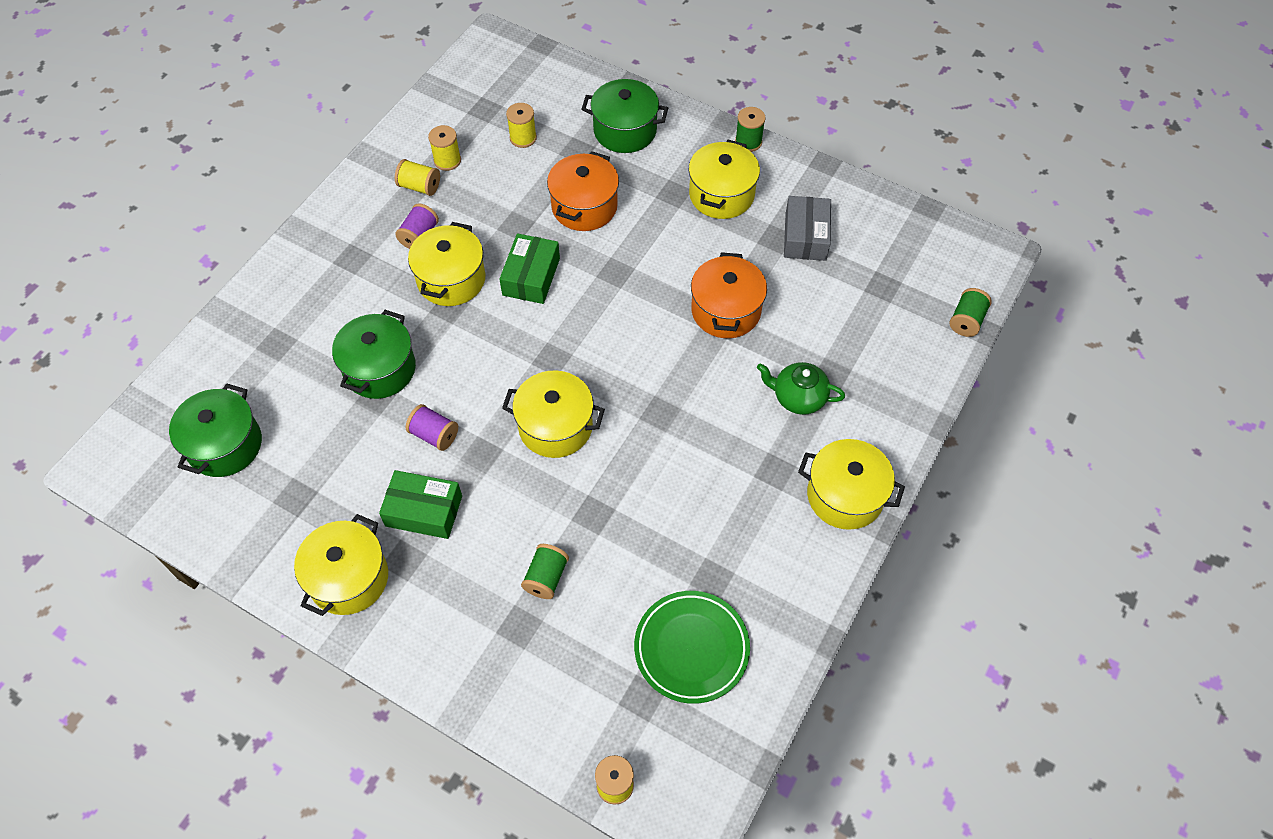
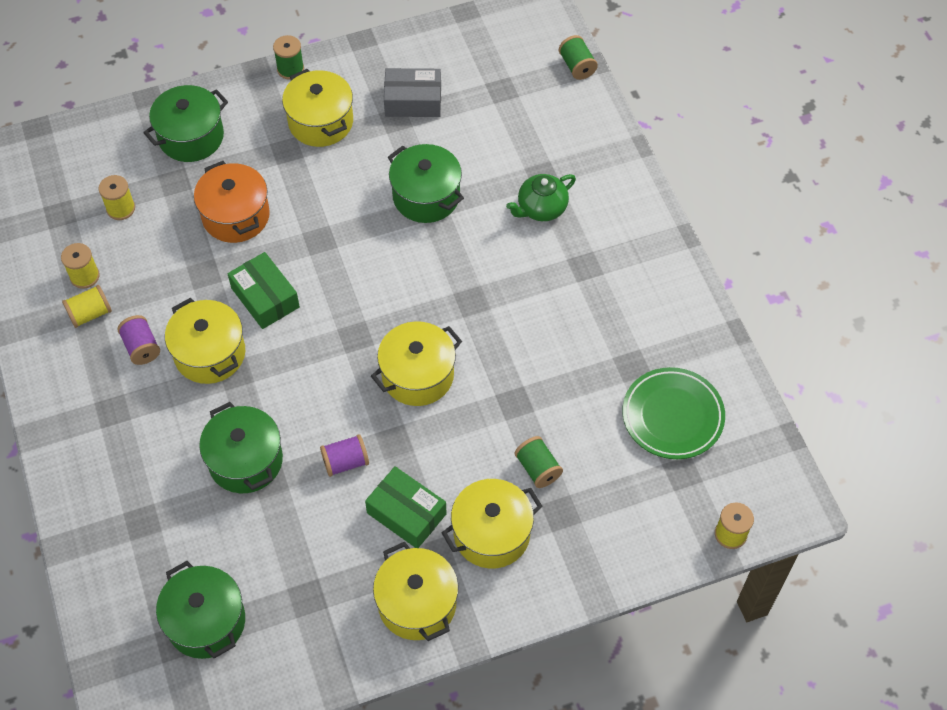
camera: 50 degrees left, 0 degrees up
(424, 511) = (406, 513): green box -> green box turned 75 degrees clockwise
(726, 310) = (426, 196): orange pot -> green pot
(805, 237) = (413, 101): grey box -> grey box turned 45 degrees counterclockwise
(845, 496) = (642, 240): yellow pot -> yellow pot (491, 534)

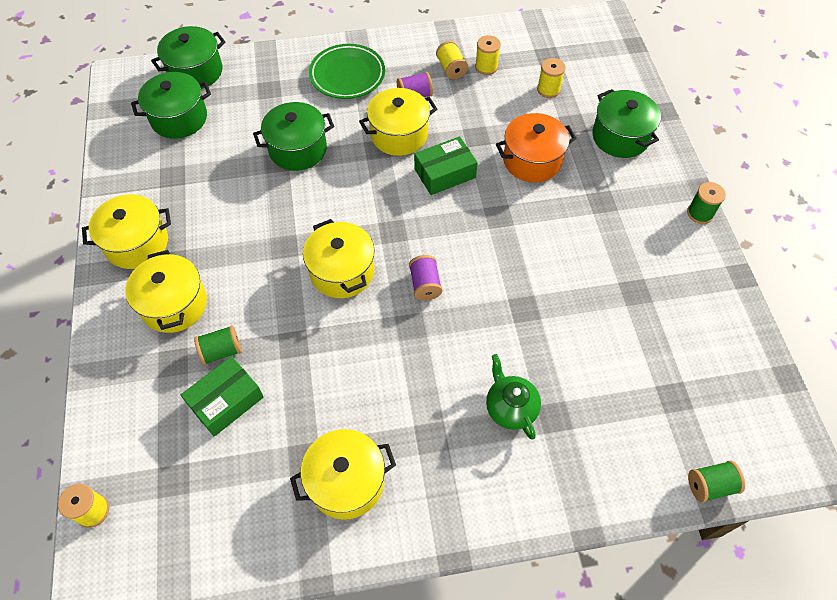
camera: 100 degrees right, 0 degrees up
(320, 122) = (634, 230): yellow pot -> yellow pot (346, 482)
(345, 462) = (275, 211): purple spool -> purple spool (425, 284)
(406, 513) = (216, 246): green box -> green box (226, 401)
(413, 101) = (659, 310): grey box -> none
(426, 196) = (537, 305): green pot -> green pot (195, 71)
(672, 416) = (235, 485): green plate -> green plate (347, 75)

